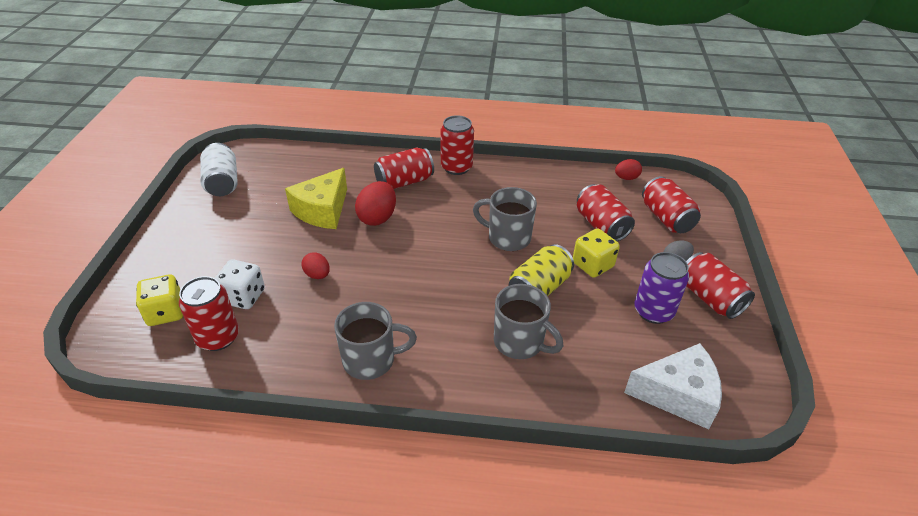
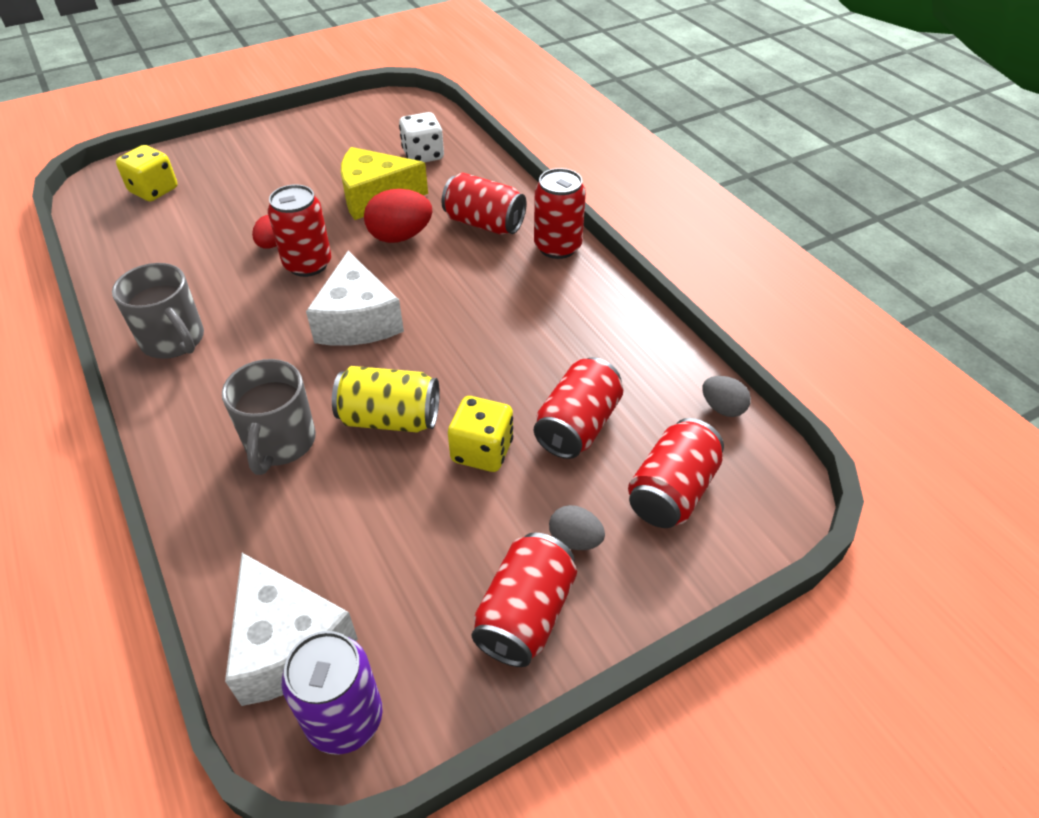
camera: 55 degrees right, 5 degrees up
(218, 337) = (142, 233): red can -> red can (308, 264)
(222, 183) = (357, 121): white can -> none
(243, 297) = (205, 219): white dice -> white dice (423, 155)
(440, 267) = (358, 321): none -> white cheese
(507, 238) = (463, 349): grey mug -> none
(626, 178) = (722, 408): red egg -> grey egg
(653, 311) = (439, 554): purple can -> purple can (344, 718)

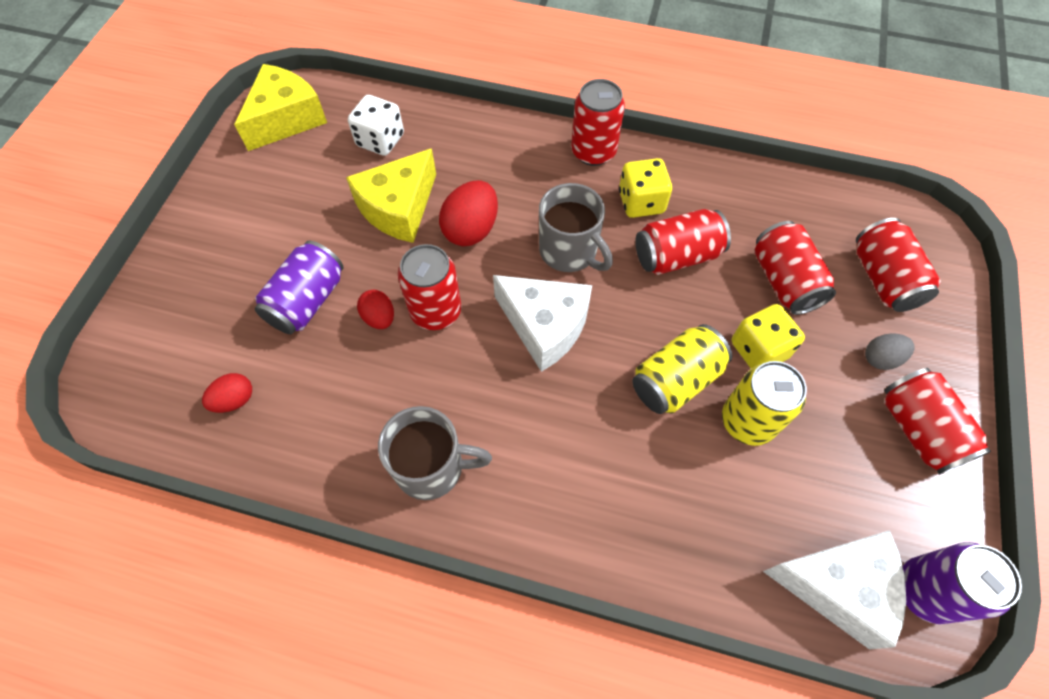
camera: 45 degrees left, 15 degrees up
(141, 230) = (235, 400): none -> red egg
(154, 190) = (181, 354): yellow dice -> yellow dice (641, 202)
(250, 209) = (307, 301): none -> purple can
(280, 443) = (634, 467): grey mug -> grey mug (569, 251)
(386, 113) = (286, 119): none -> yellow cheese
(398, 486) = (747, 421): none -> yellow can
(484, 223) = (516, 170): red can -> red can (676, 256)
(722, 408) = (838, 198): grey egg -> none

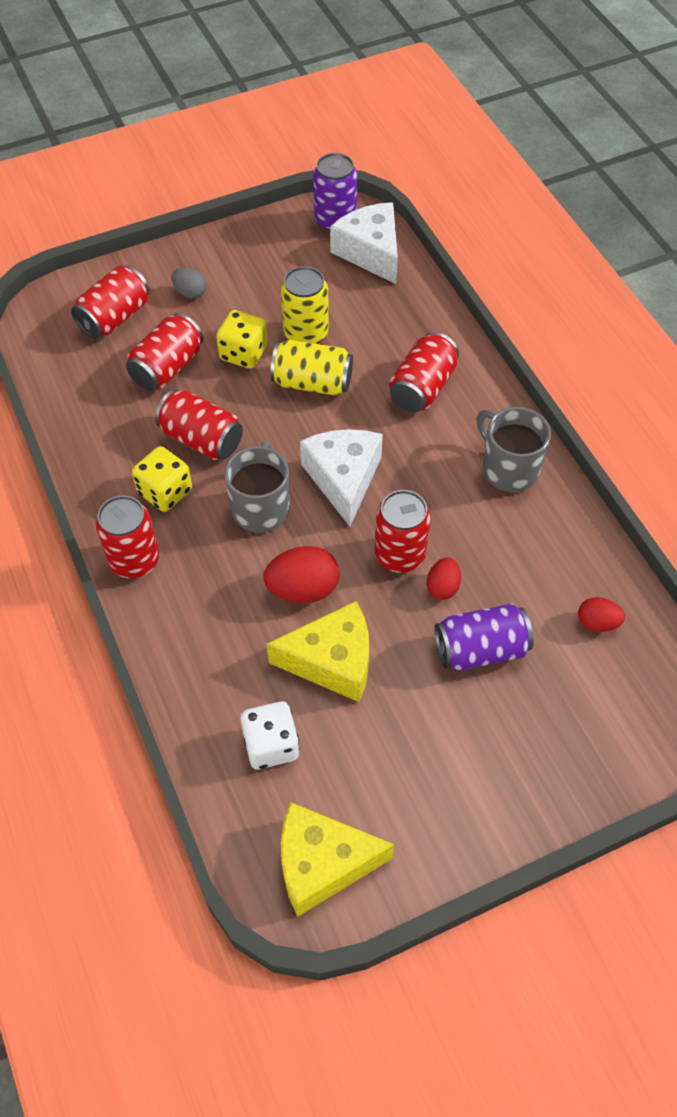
camera: 130 degrees left, 5 degrees down
(918, 430) = (230, 257): red can -> red can (422, 387)

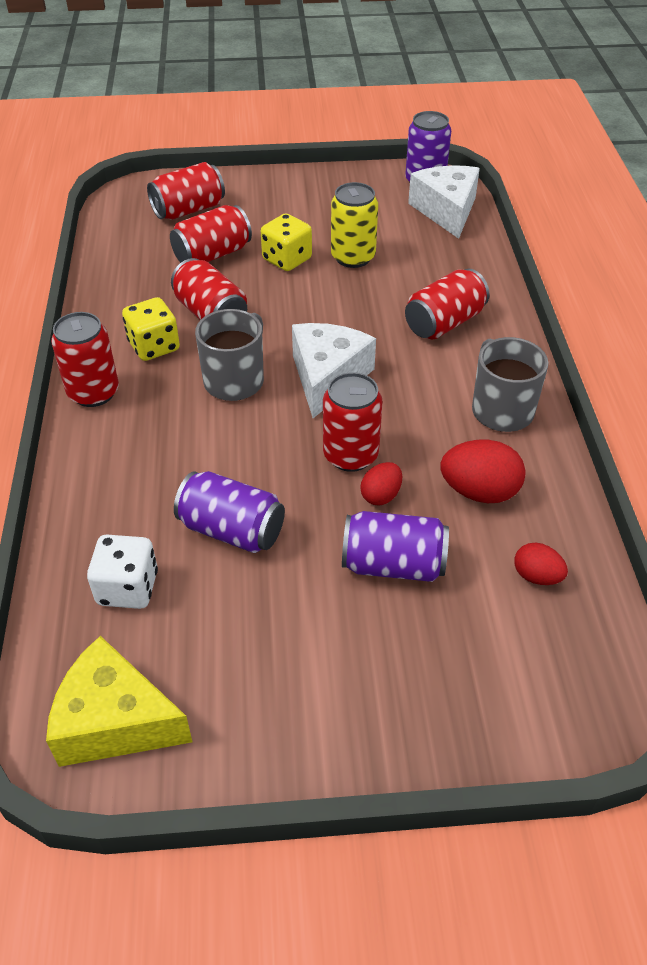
camera: 20 degrees right, 10 degrees down
(190, 293) = (264, 206): grey egg -> none
(303, 589) = (237, 458): red egg -> red egg (479, 491)
(312, 383) = (339, 295): yellow can -> none
(332, 661) = (232, 530): yellow cheese -> purple can

